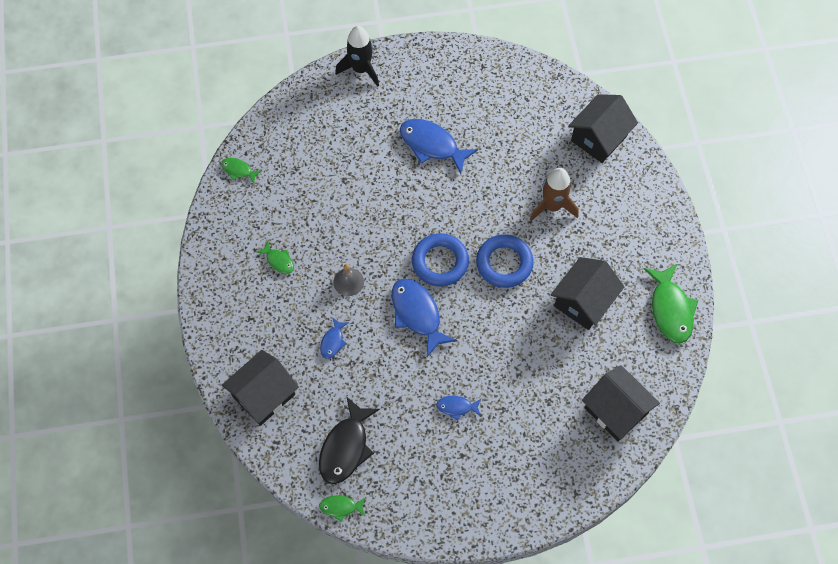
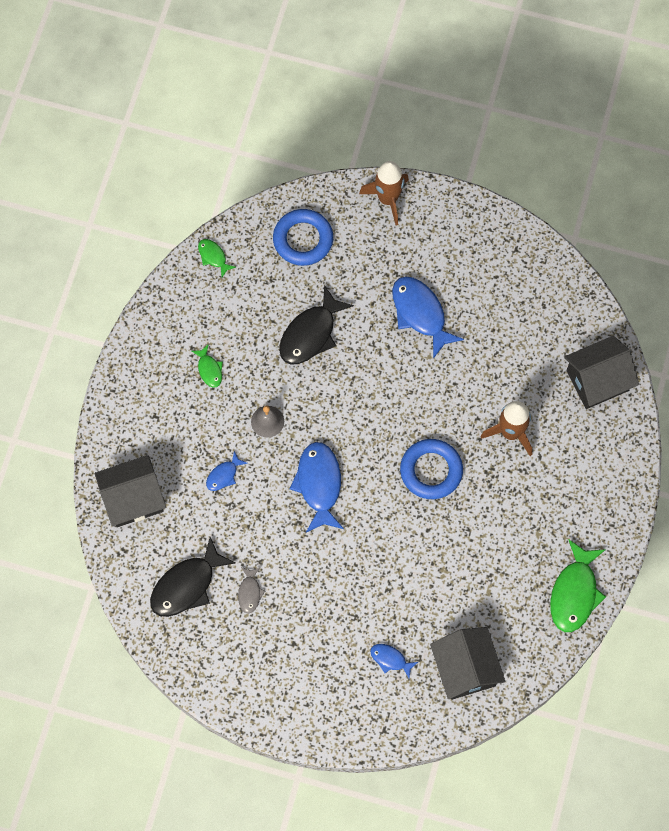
camera: 25 degrees right, 5 degrees up
(340, 507) = (155, 640): green fish -> none
(350, 197) = (311, 334): none -> black fish
(361, 69) = (388, 199): black rocket -> brown rocket
(403, 429) = (250, 592): none -> grey fish
(440, 262) = (367, 441): blue ring -> blue ring (303, 240)
(456, 407) = (311, 594): blue fish -> blue fish (390, 659)
(583, 301) = (491, 545): black house -> none

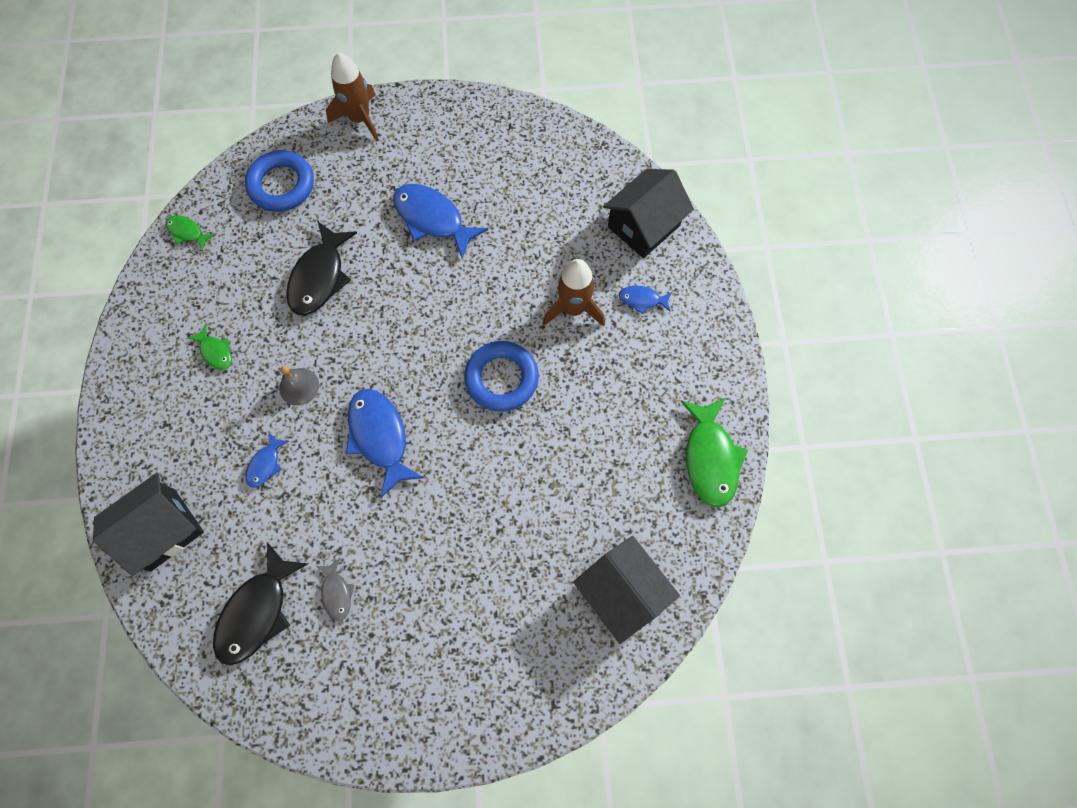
camera: 20 degrees left, 0 degrees up
(390, 659) = (530, 613): blue fish -> blue fish (642, 300)

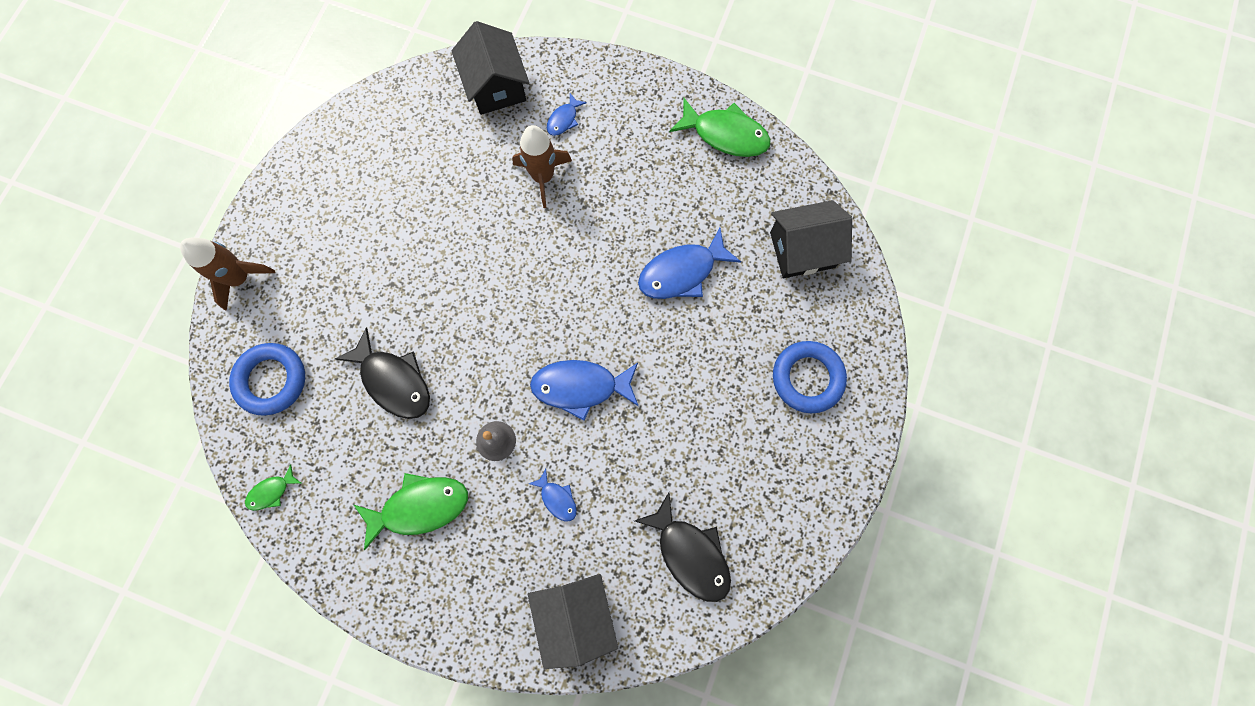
camera: 65 degrees left, 5 degrees up
(215, 352) = (420, 507): green fish -> green fish, size x1.96
(336, 593) = (704, 478): grey fish -> none
(432, 219) = (389, 256): blue fish -> blue fish (682, 272)
(501, 378) = (577, 263): blue ring -> blue ring (807, 378)

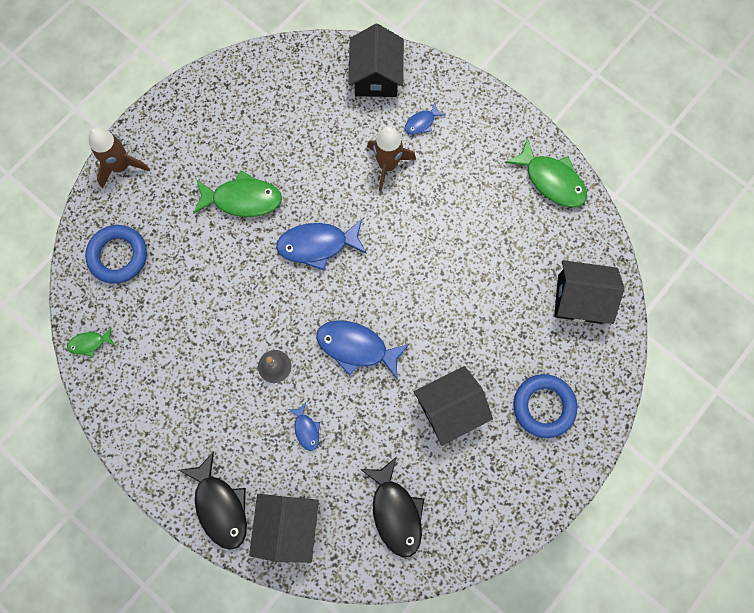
camera: 20 degrees right, 0 degrees up
(393, 381) = (211, 290): black fish -> black fish (220, 506)
(420, 507) = (197, 396): green fish -> green fish (242, 199)
(682, 272) = (472, 283): blue fish -> blue fish (317, 245)
(707, 417) = (450, 408): none -> black house

